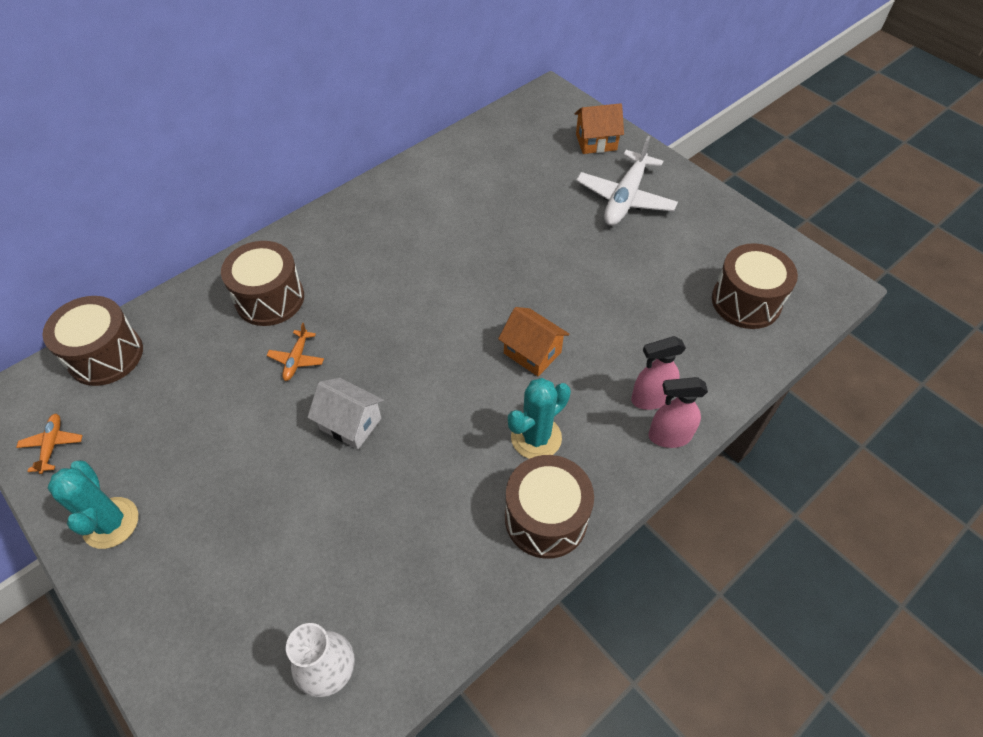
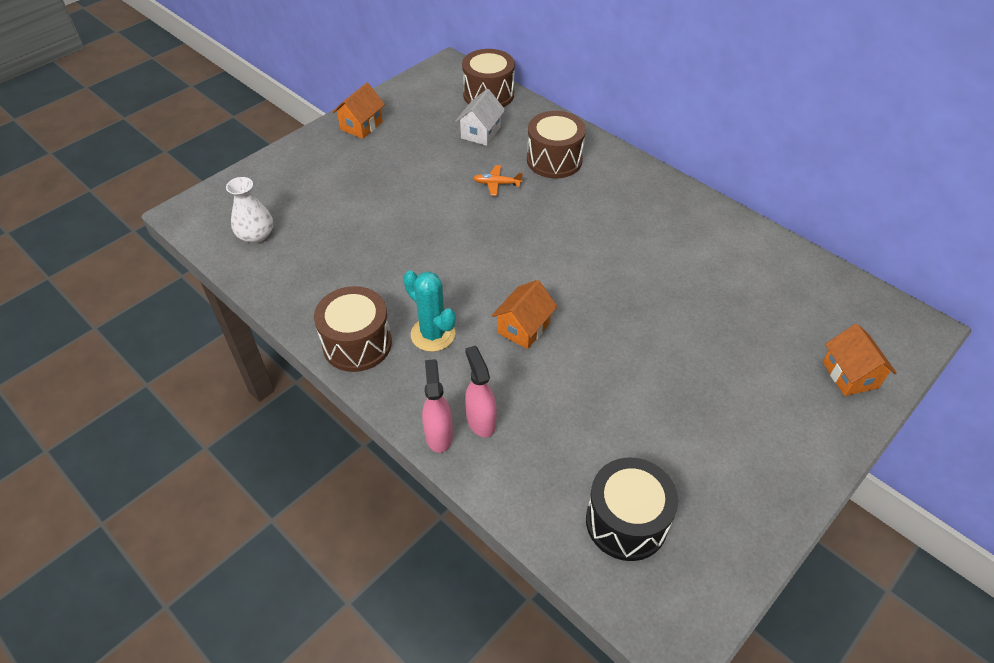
camera: 85 degrees right, 5 degrees down
(52, 445) = (416, 90): orange plane -> none
(111, 523) = (361, 126): turquoise cactus -> orange house
(350, 424) = (440, 221): white house -> white house (480, 133)
(625, 198) = (761, 403): white plane -> none
(746, 301) = (626, 521): brown drum -> black drum

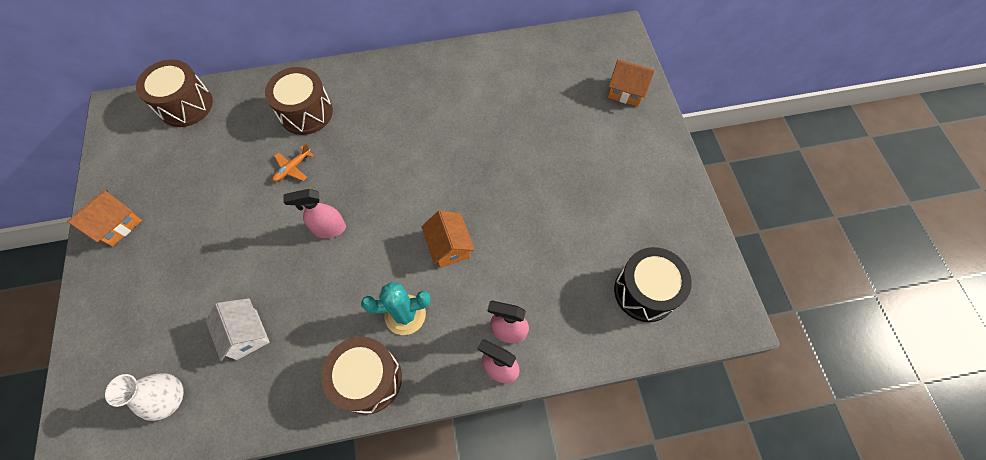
camera: 55 degrees left, 15 degrees up
(361, 126) = (118, 225): orange house -> orange house turned 60 degrees clockwise
(465, 238) = (329, 229): none -> pink spray bottle
(480, 133) = (224, 141): white house -> white house (246, 334)

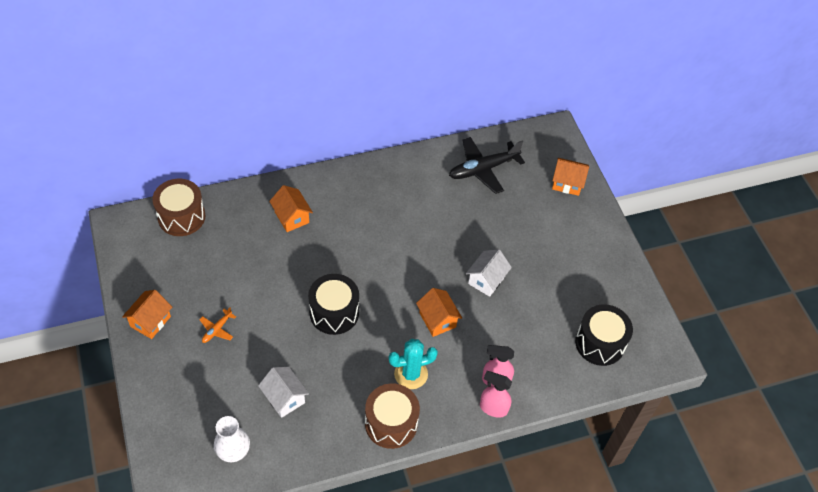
camera: 10 degrees left, 10 degrees down
(293, 168) = (291, 265): orange plane -> orange plane (217, 329)
(306, 113) = (292, 217): brown drum -> orange house
(329, 229) = (334, 313): pink spray bottle -> black drum
(516, 201) = (486, 280): none -> white house
(531, 70) = (483, 169): none -> black plane

